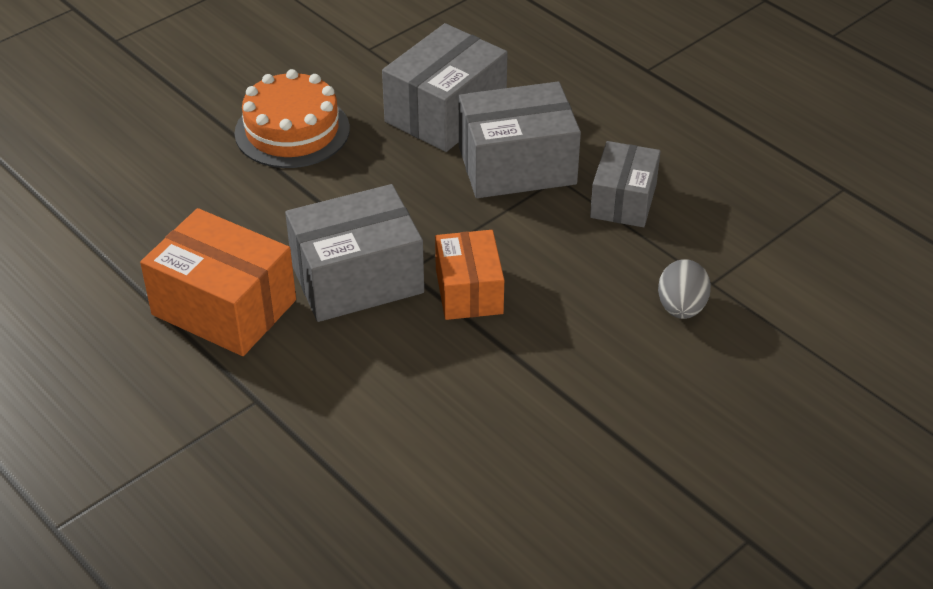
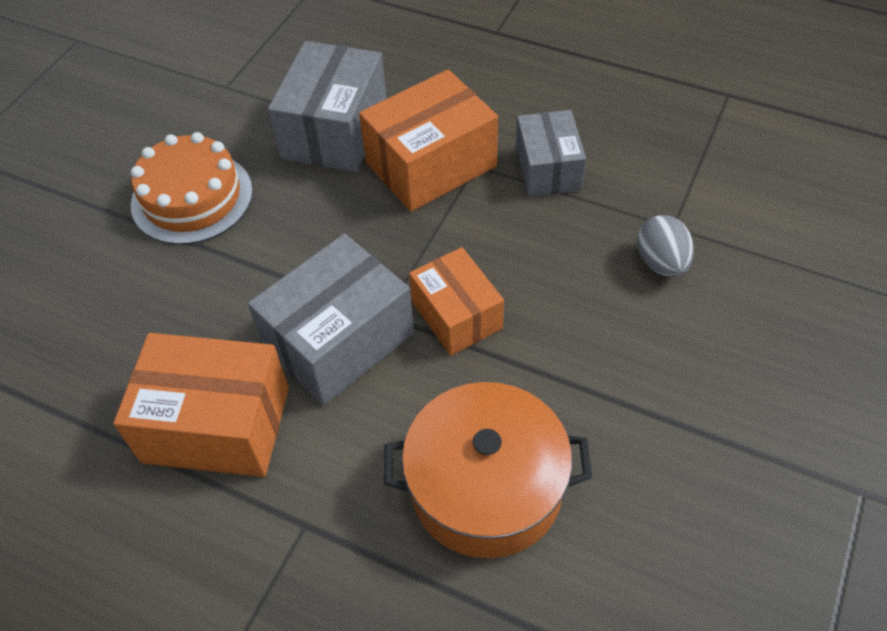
camera: 20 degrees left, 10 degrees up
(418, 424) = (486, 487): none -> orange pot
(517, 165) = (431, 164): grey box -> orange box

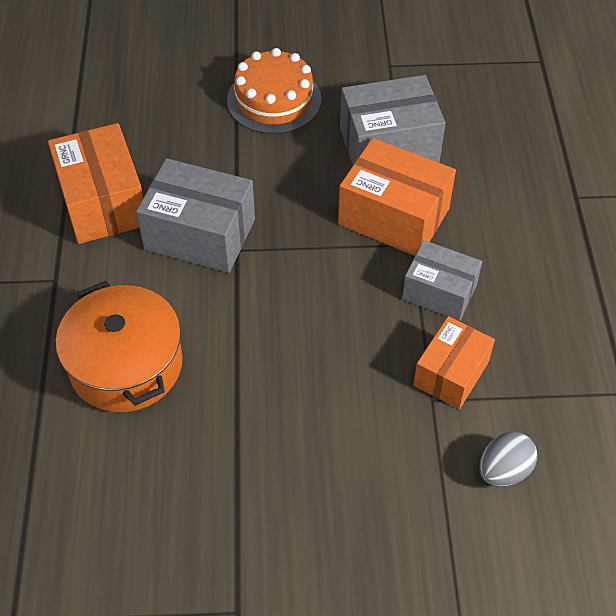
camera: 60 degrees right, 0 degrees up
(456, 315) = (258, 291): orange box -> orange box (451, 373)
(548, 169) = (439, 292): grey box -> grey box turned 60 degrees clockwise
(661, 262) = (387, 404): grey egg -> grey egg (503, 470)

